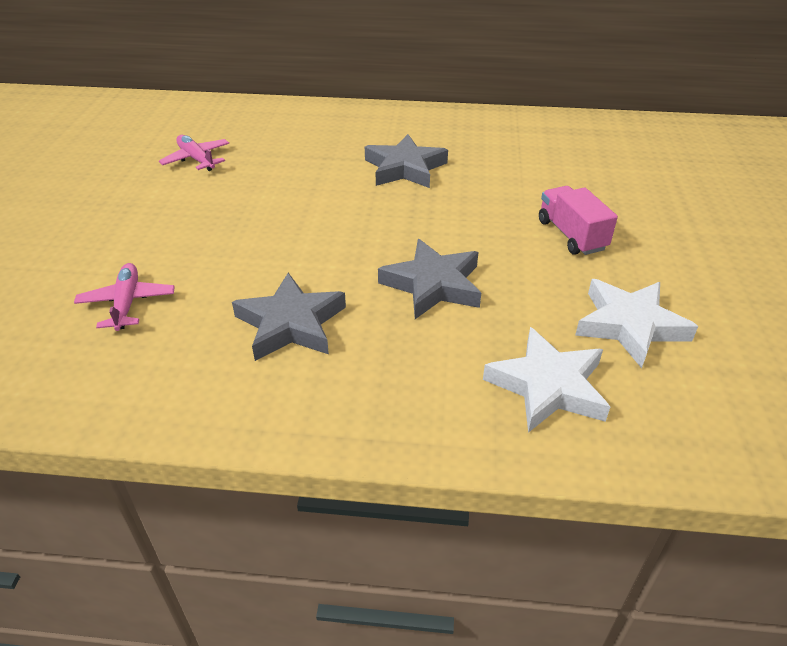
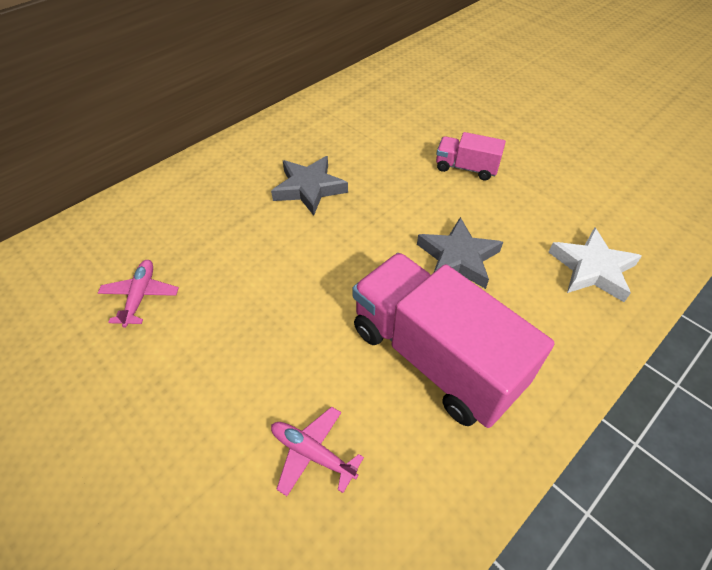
camera: 50 degrees left, 10 degrees up
(196, 159) = (140, 296): pink plane -> pink plane turned 90 degrees clockwise
(290, 324) = (434, 357): grey star -> pink truck
(630, 325) = (567, 203): white star -> none

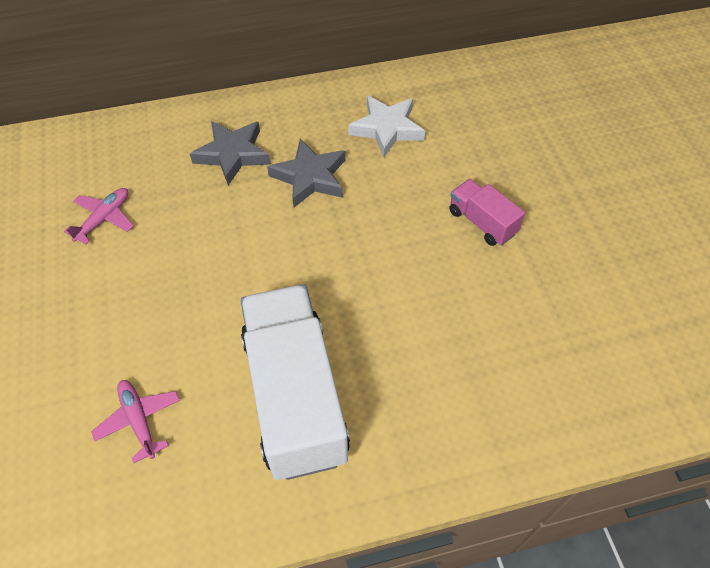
camera: 30 degrees right, 5 degrees up
(434, 357) = (295, 396): pink truck -> white truck
(458, 258) = (393, 314): grey star -> grey star (233, 154)
(592, 269) = (519, 393): white star -> white star (387, 129)

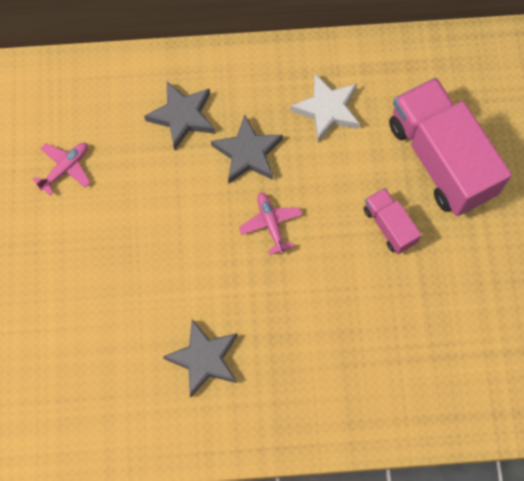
camera: 10 degrees right, 15 degrees up
(139, 420) = (84, 358): pink plane -> pink plane (271, 224)
(295, 396) = (204, 359): white truck -> grey star
(517, 155) = (440, 159): none -> pink truck

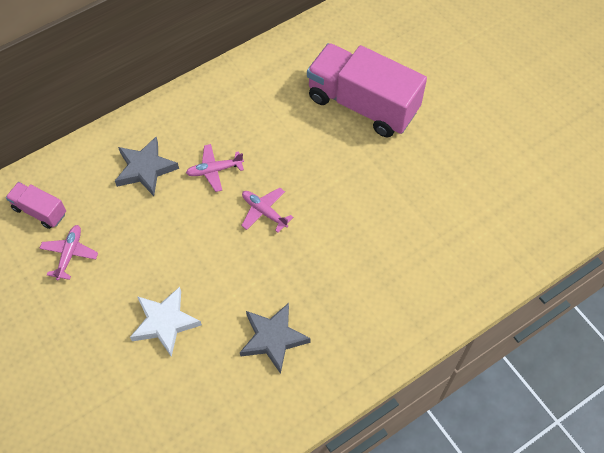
camera: 30 degrees left, 10 degrees down
(248, 153) = (214, 170): grey star -> pink plane
(327, 110) = (257, 110): white star -> white star (165, 322)
(389, 226) = (355, 168): pink truck -> pink truck (40, 211)

